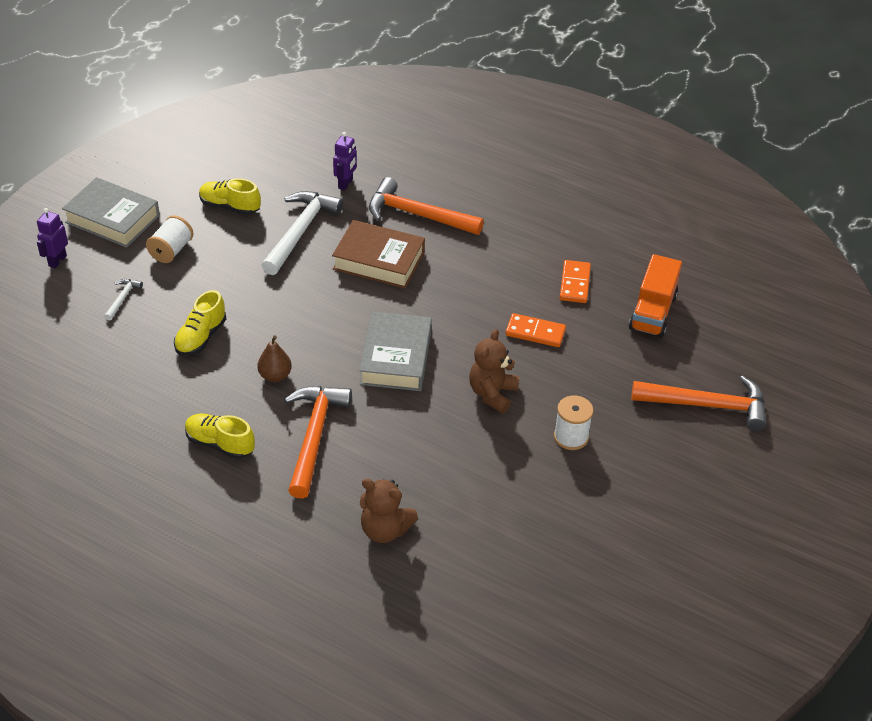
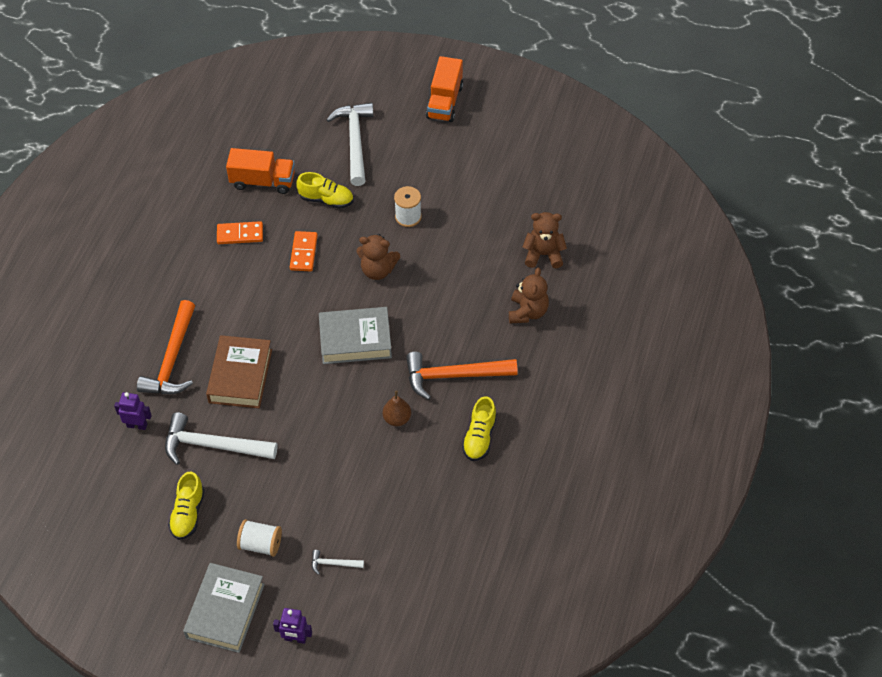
camera: 100 degrees left, 10 degrees up
(201, 337) = (366, 486): yellow shoe -> yellow shoe (326, 199)
(474, 568) = (543, 254): none -> brown teddy bear
(707, 405) = (355, 142): orange hammer -> white hammer
(772, 513) = (445, 102): none -> orange truck

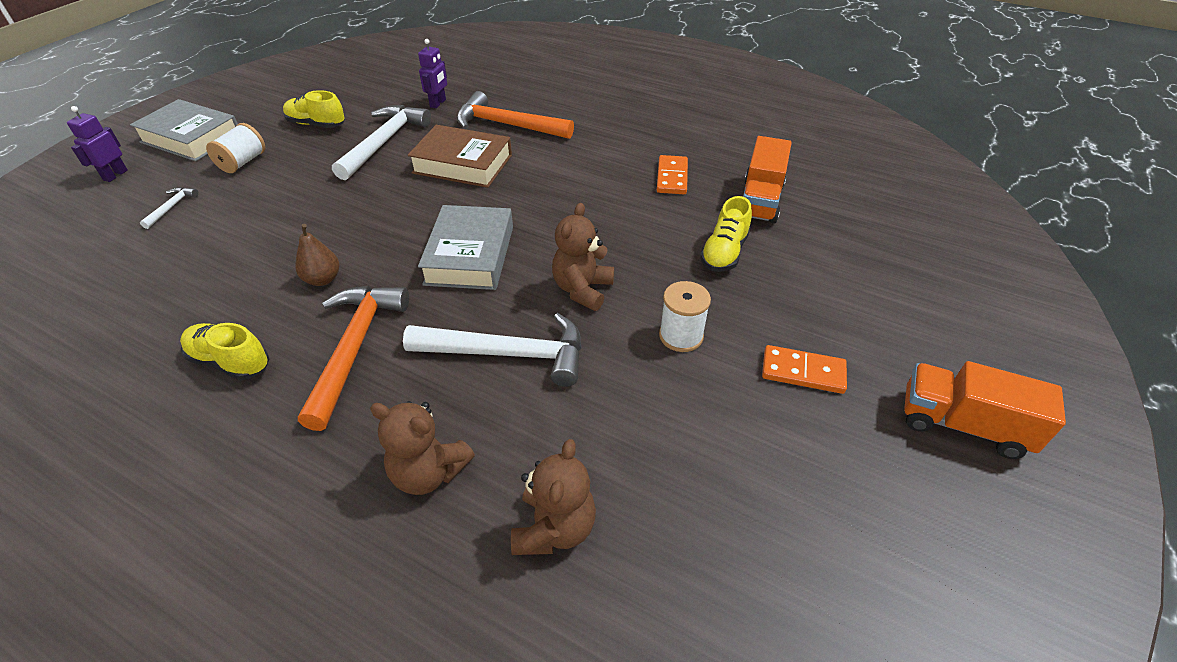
camera: 100 degrees right, 10 degrees down
(304, 253) = (631, 224): orange domino -> orange domino (803, 372)
(355, 142) = (842, 293): white hammer -> white hammer (508, 354)

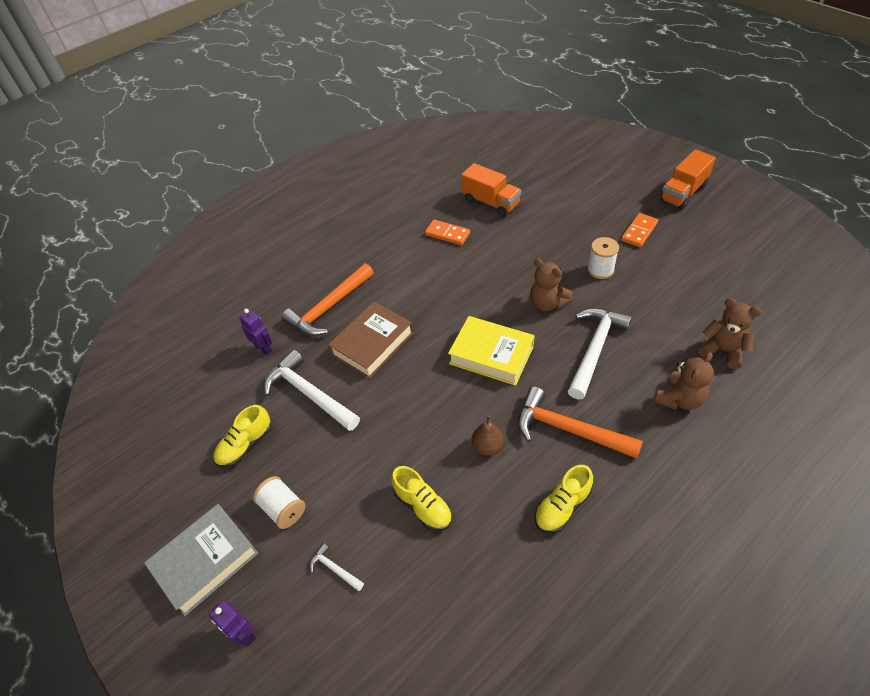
camera: 65 degrees left, 5 degrees up
(470, 255) = (491, 355): grey book -> yellow book
(724, 252) = (535, 232): yellow shoe -> yellow shoe (423, 506)

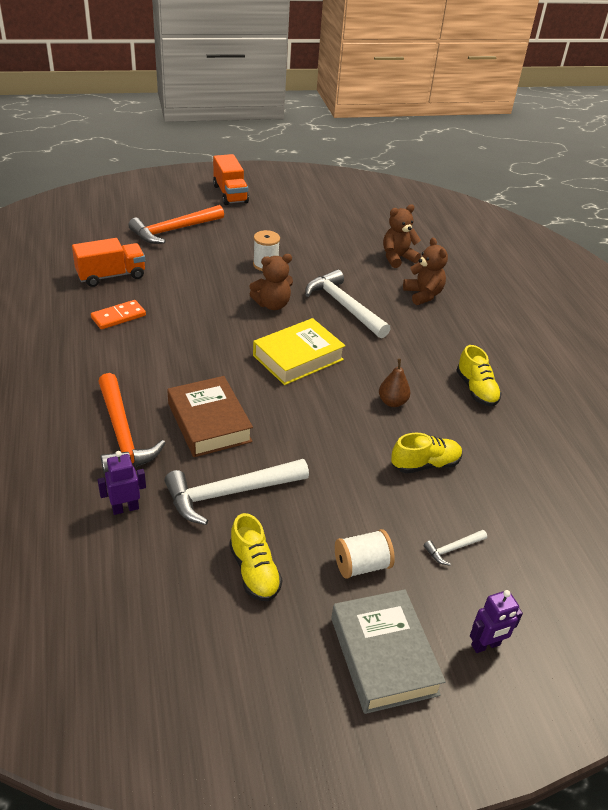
camera: 70 degrees left, 10 degrees down
(568, 430) = (409, 354): orange hammer -> orange hammer (174, 230)
(639, 232) = (246, 230): orange domino -> none

